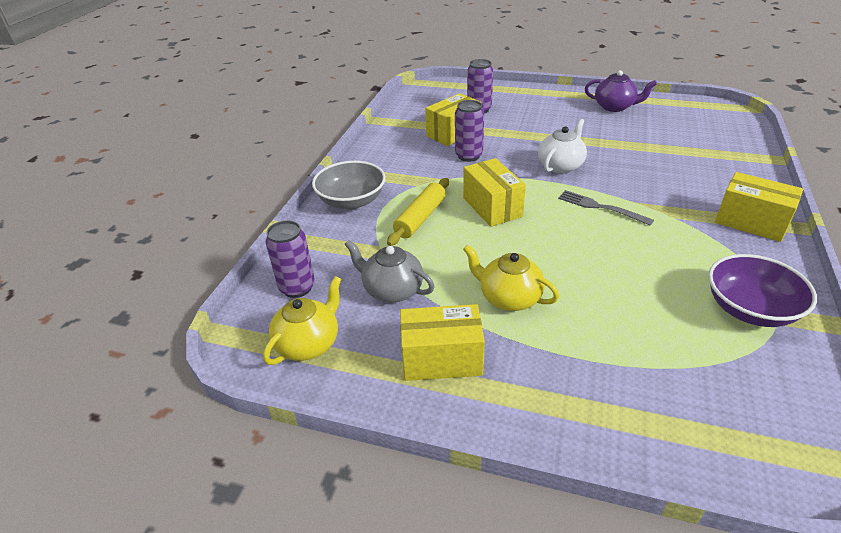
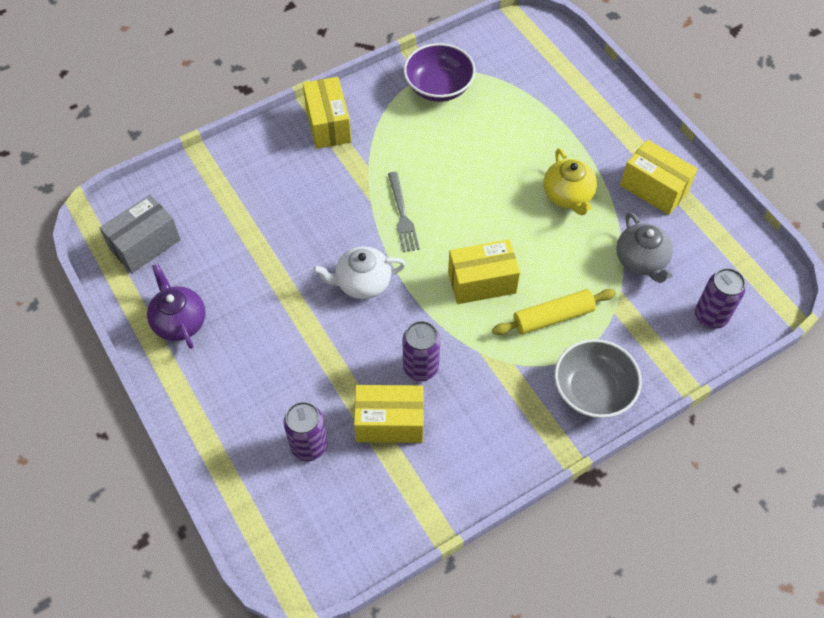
camera: 140 degrees left, 20 degrees up
(309, 344) = (731, 259): yellow teapot -> none
(492, 207) = (482, 282): yellow box -> yellow box turned 60 degrees clockwise
(693, 116) = (145, 244): none -> grey box

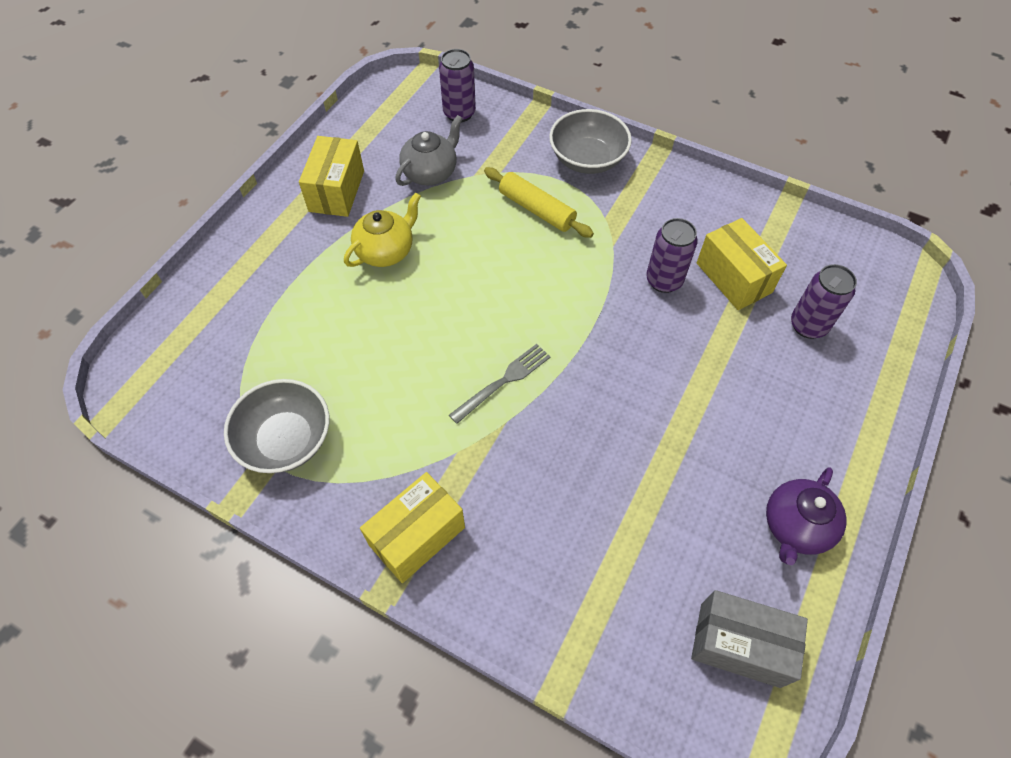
camera: 120 degrees left, 0 degrees up
(362, 283) = (613, 374): white teapot -> none
(438, 87) = (286, 440): purple bowl -> grey bowl
(482, 282) = (538, 275): yellow box -> none

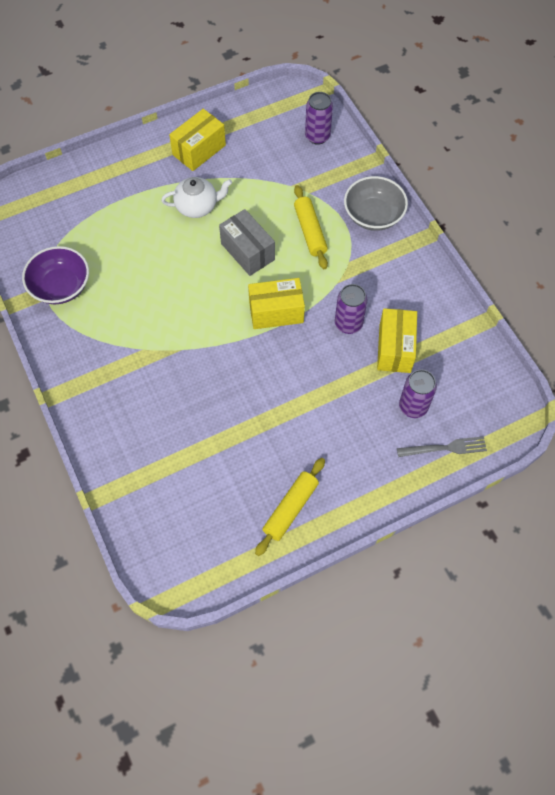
camera: 35 degrees right, 5 degrees up
(286, 440) = (61, 286): grey bowl -> purple bowl
(386, 251) = (197, 206): yellow teapot -> white teapot
(417, 536) = (87, 379): yellow box -> yellow box (276, 312)
(431, 172) = (265, 169): grey teapot -> none
(504, 381) = (200, 326): grey fork -> grey fork (446, 448)
(739, 644) = (203, 542): grey box -> grey box (247, 251)
(795, 526) = (290, 508): purple teapot -> yellow rolling pin

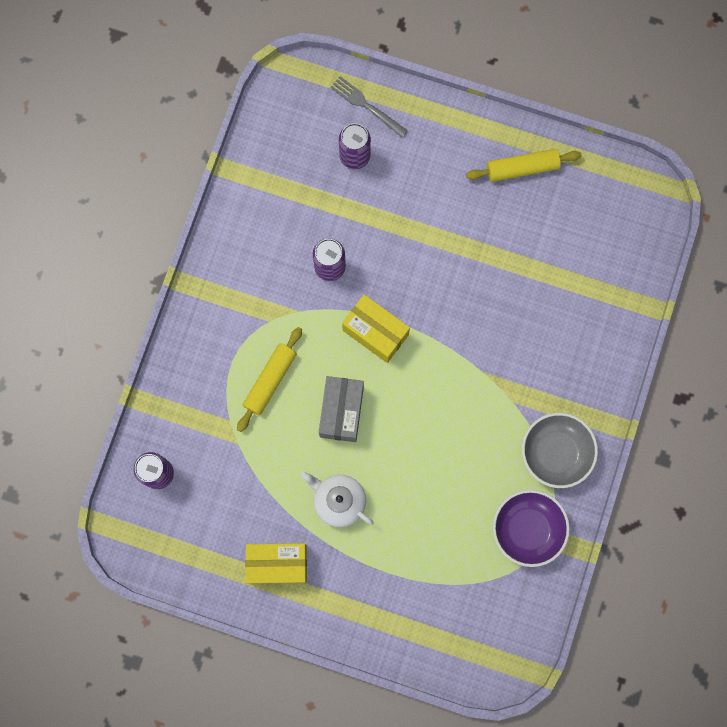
camera: 135 degrees left, 15 degrees up
(373, 215) = (201, 344): grey bowl -> grey bowl (556, 453)
(394, 349) = (317, 212): yellow box -> none

